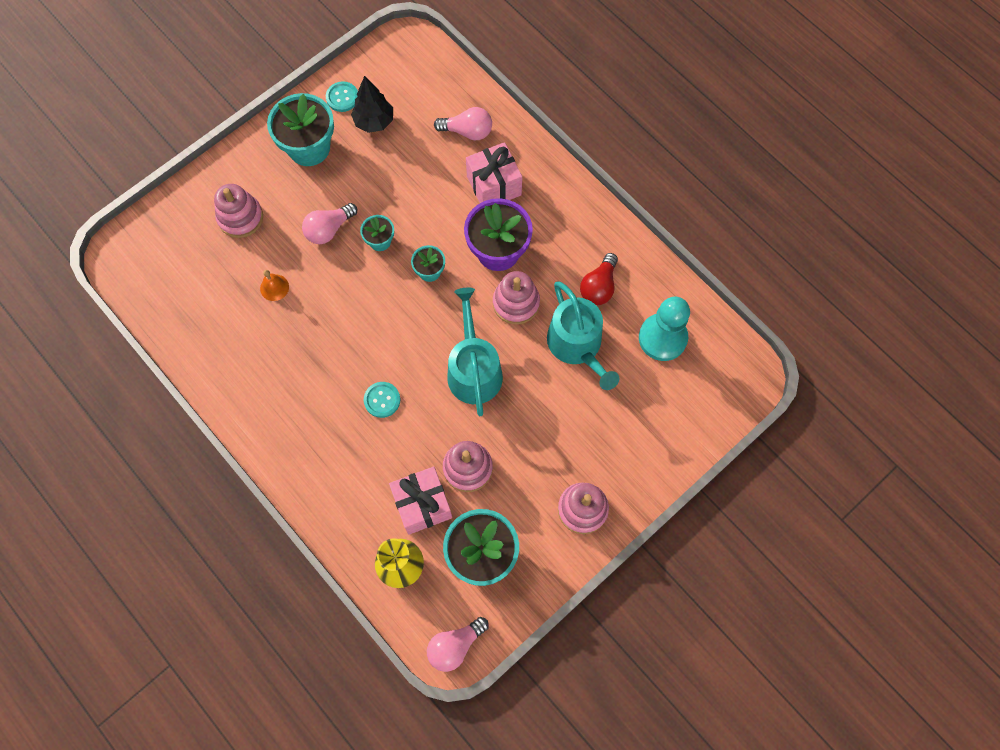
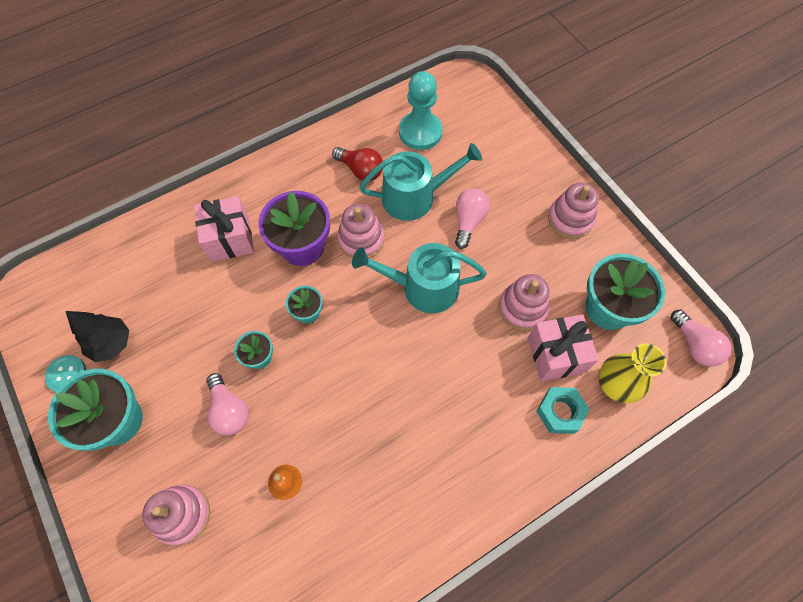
camera: 80 degrees left, 5 degrees down
(365, 512) = (560, 412): none -> turquoise nut
(382, 400) = (441, 379): turquoise button -> none
(467, 131) = (159, 253): pink light bulb -> pink light bulb (468, 221)

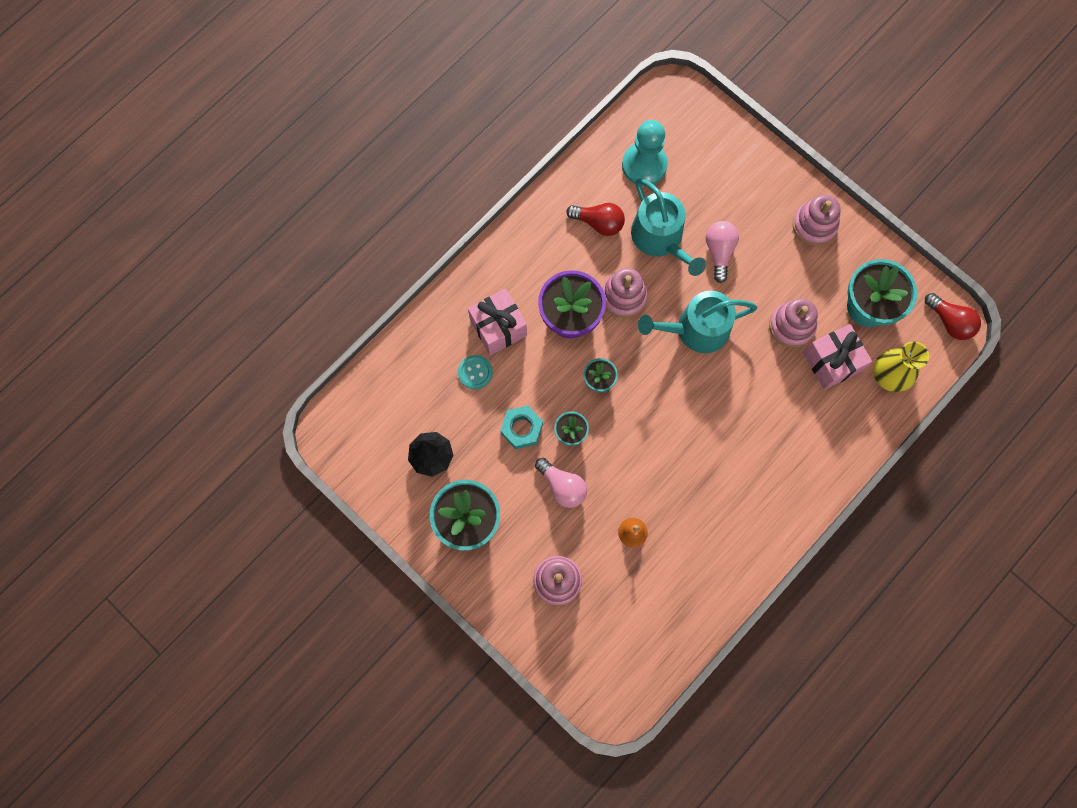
camera: 15 degrees left, 10 degrees up
(66, 374) = (404, 494): turquoise button -> turquoise button (475, 372)
(415, 196) = (660, 238): turquoise watering can -> turquoise watering can turned 90 degrees clockwise
(560, 412) = (846, 412): turquoise nut -> turquoise nut (521, 429)
(694, 345) = (949, 322): pink light bulb -> red light bulb

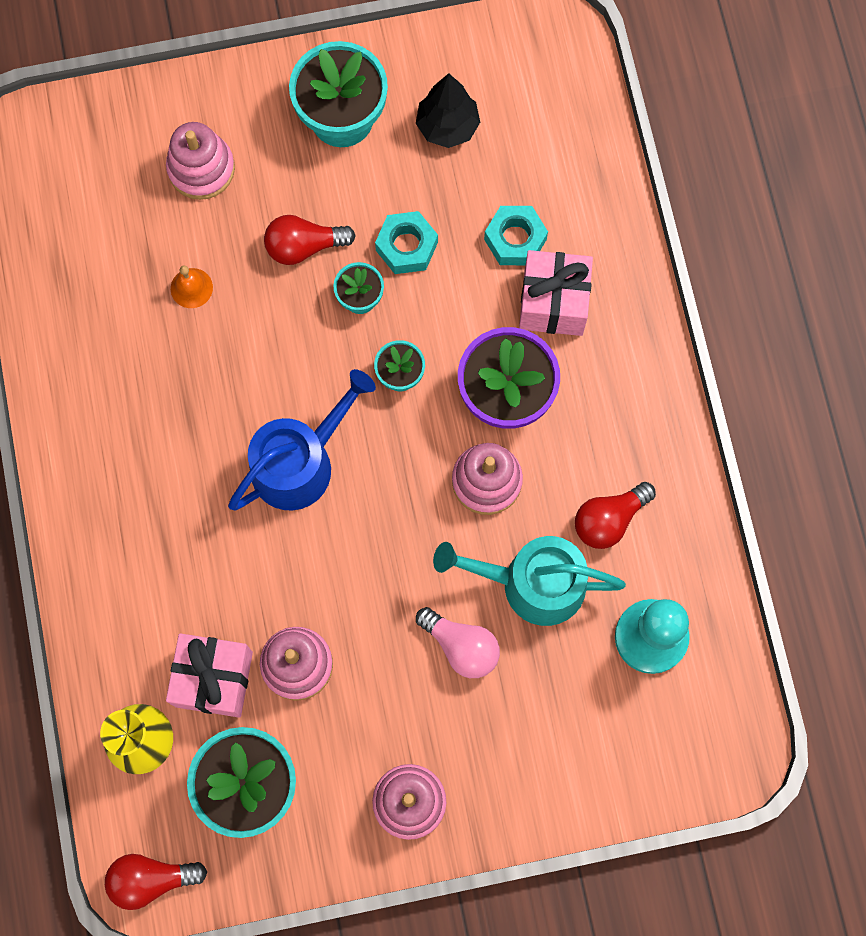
camera: 125 degrees right, 0 degrees up
(475, 372) = (515, 239): turquoise button -> turquoise nut
(562, 486) = (304, 246): pink light bulb -> red light bulb
(686, 400) = (300, 462): none -> blue watering can
(696, 329) = (379, 540): turquoise watering can -> none

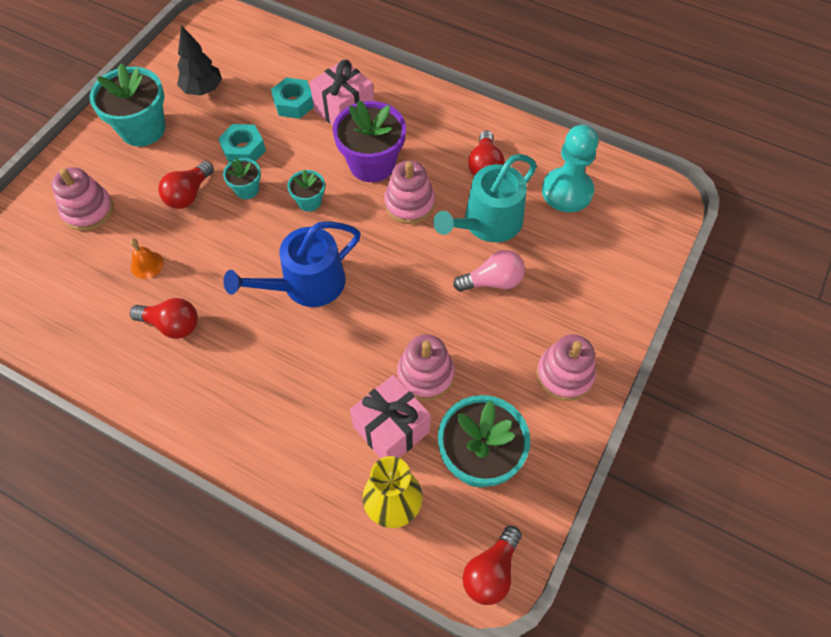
camera: 50 degrees left, 15 degrees down
(150, 376) = (172, 325): none -> red light bulb
(300, 462) = (306, 284): blue watering can -> blue watering can turned 120 degrees counterclockwise

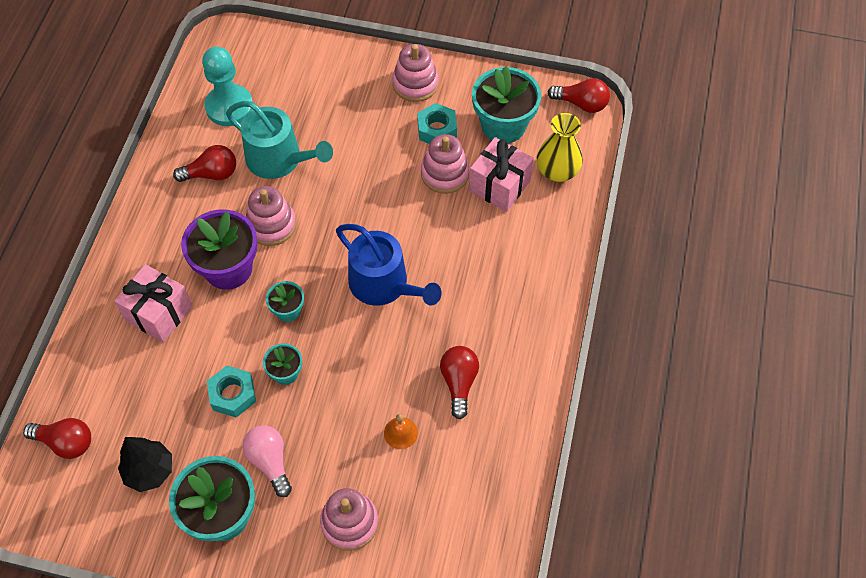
camera: 105 degrees left, 0 degrees up
(189, 194) = (304, 427): red light bulb -> red light bulb (66, 442)
(294, 103) = (156, 366): turquoise nut -> turquoise nut (437, 130)
(492, 281) = (341, 145): pink light bulb -> pink light bulb (270, 461)

